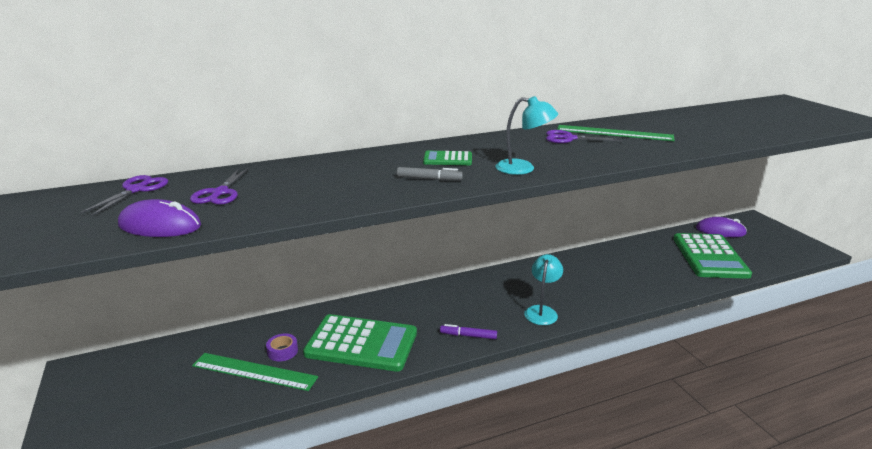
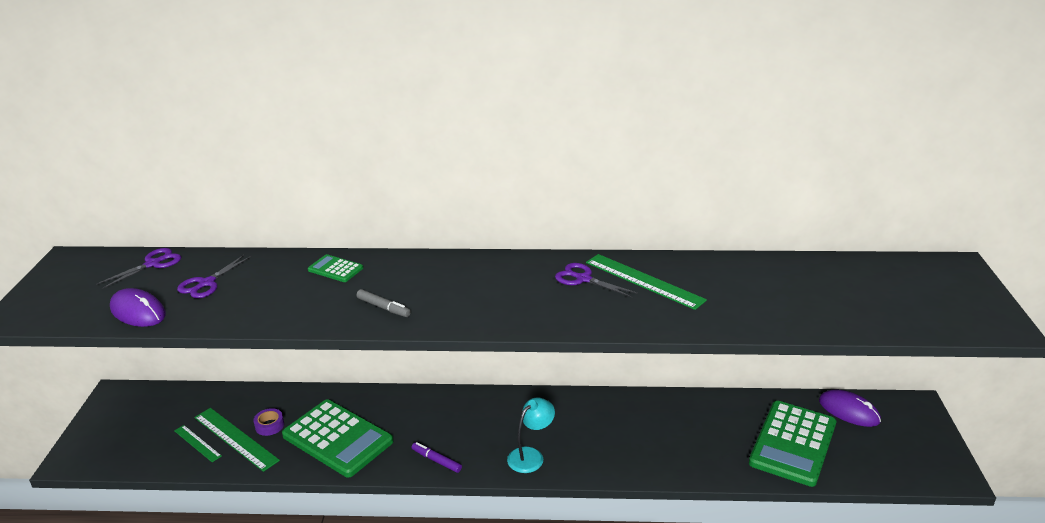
camera: 25 degrees right, 5 degrees up
(213, 387) = (197, 443): none -> green ruler
(448, 159) = (428, 283): green calculator -> green calculator (335, 269)
(523, 168) = (483, 314): turquoise lamp -> none

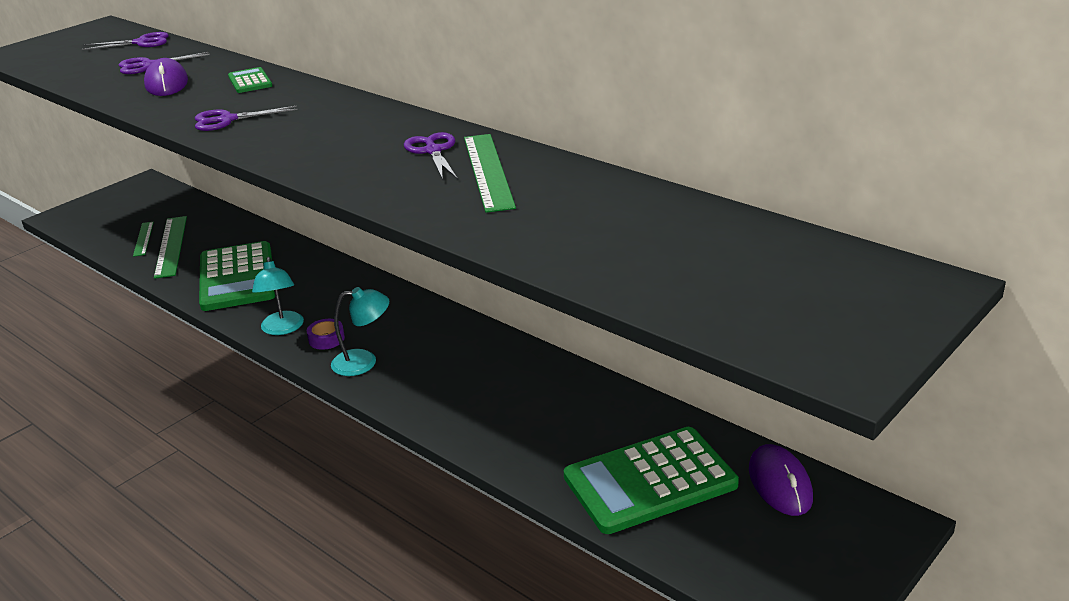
camera: 40 degrees right, 0 degrees up
(138, 311) = (74, 71): purple mouse -> purple mouse (166, 83)
(269, 425) = (206, 246): purple tape -> purple tape (326, 339)
(383, 307) = (227, 120): grey marker -> purple scissors
(436, 460) = (282, 329): purple marker -> turquoise lamp

